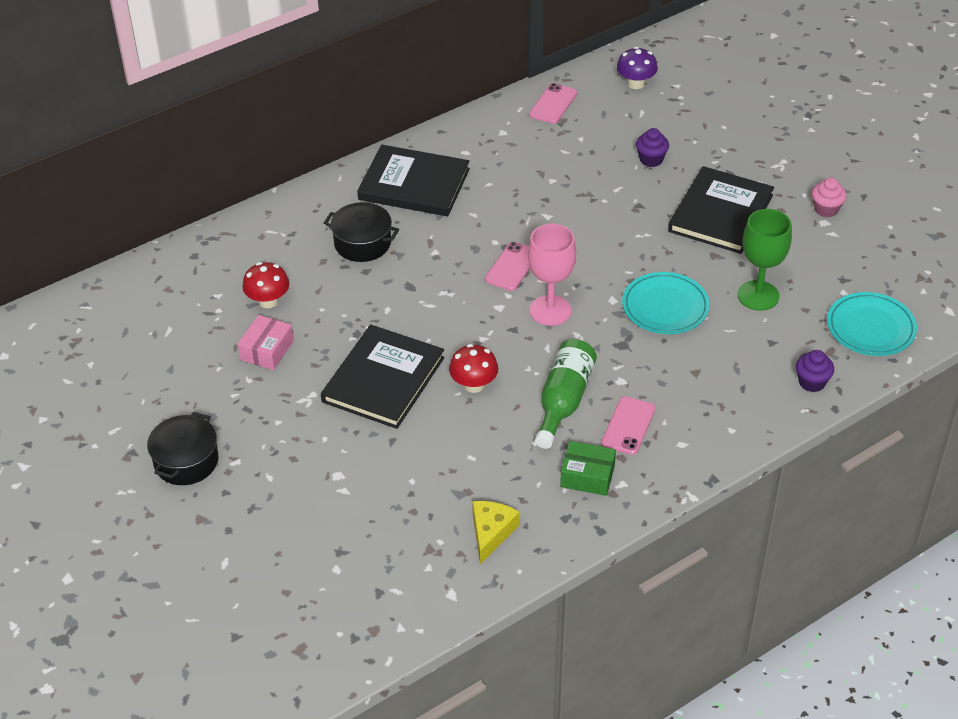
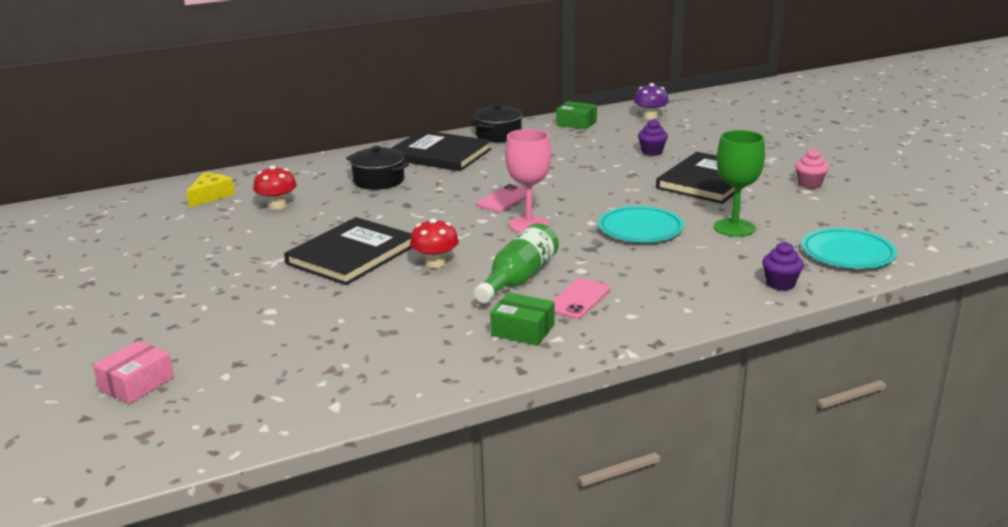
camera: 10 degrees right, 20 degrees down
(186, 461) = (134, 291): black pot -> black pot (498, 135)
(267, 350) = (257, 232): pink box -> pink box (137, 384)
(491, 532) = (402, 362): yellow cheese -> yellow cheese (211, 196)
(553, 104) = (576, 123): pink phone -> green box

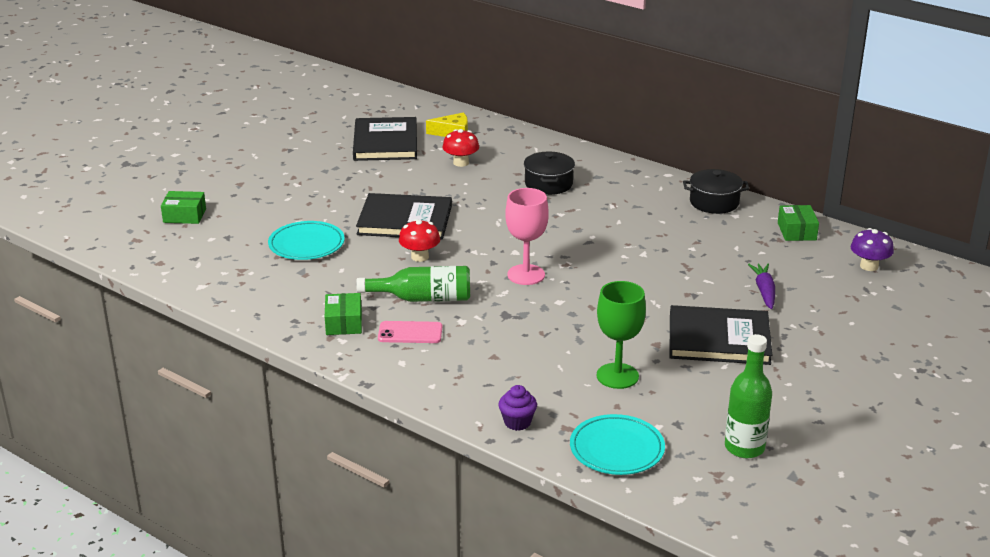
camera: 60 degrees right, 5 degrees up
(137, 384) = (184, 216): pink box -> green box
(440, 154) = (634, 191): black book -> black book (385, 142)
(504, 199) = (567, 249): pink phone -> none
(640, 229) = (568, 328): turquoise plate -> turquoise plate (306, 244)
(652, 152) = (764, 291): purple cupcake -> purple carrot
(809, 184) = (776, 400): pink cupcake -> none
(870, 209) = (744, 447): none -> green bottle

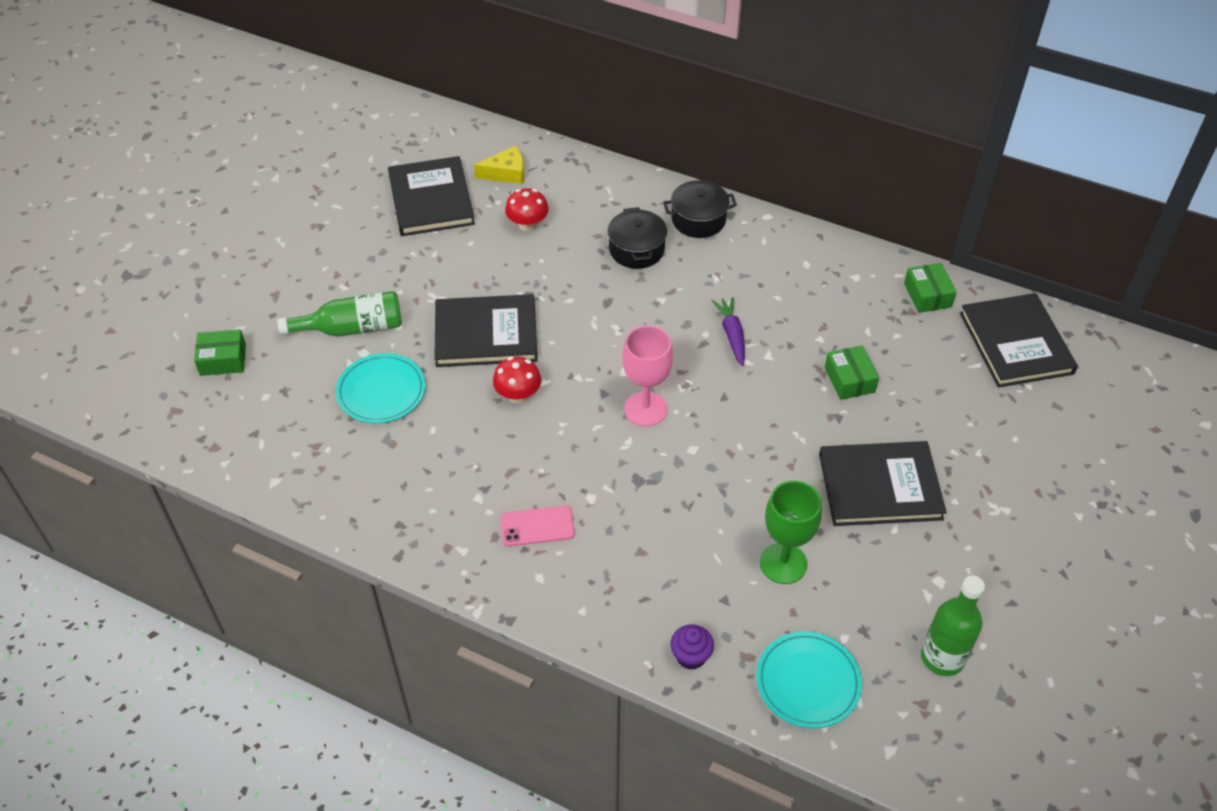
camera: 10 degrees left, 20 degrees up
(344, 323) = (457, 520): green box -> green box (849, 380)
(423, 298) = (538, 466): green bottle -> green bottle (352, 328)
(714, 202) = (828, 258): black pot -> black pot (698, 220)
(764, 291) = (912, 400): purple carrot -> purple carrot (731, 335)
(869, 266) = (1015, 343): purple mushroom -> black book

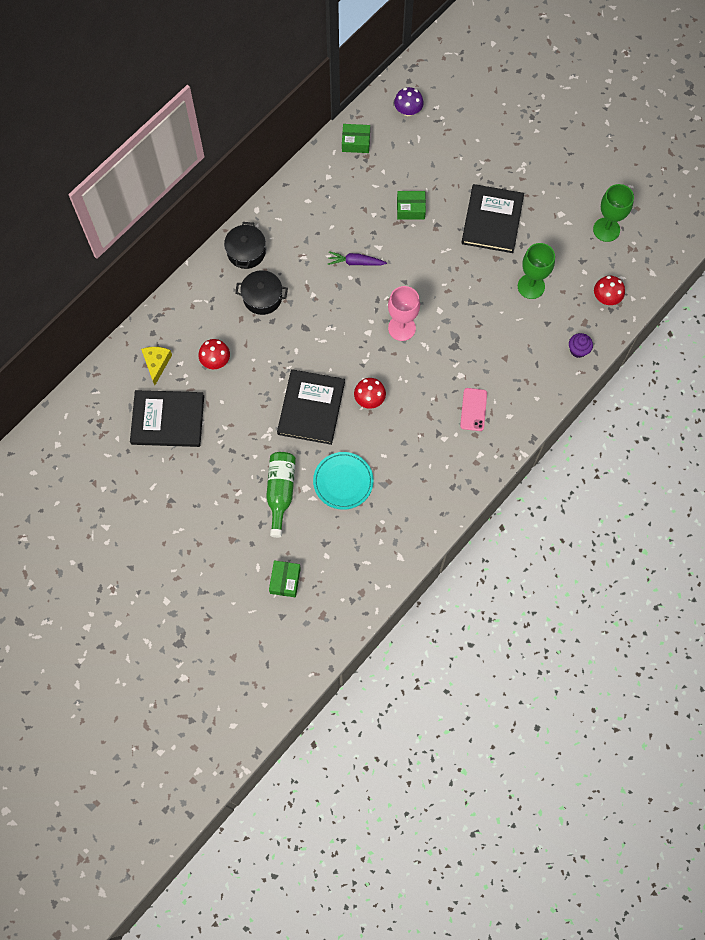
camera: 75 degrees left, 20 degrees up
(808, 682) = (606, 298): turquoise plate -> red mushroom
(942, 657) = (606, 229): green bottle -> green goblet
(1015, 343) = (408, 111): black book -> purple mushroom

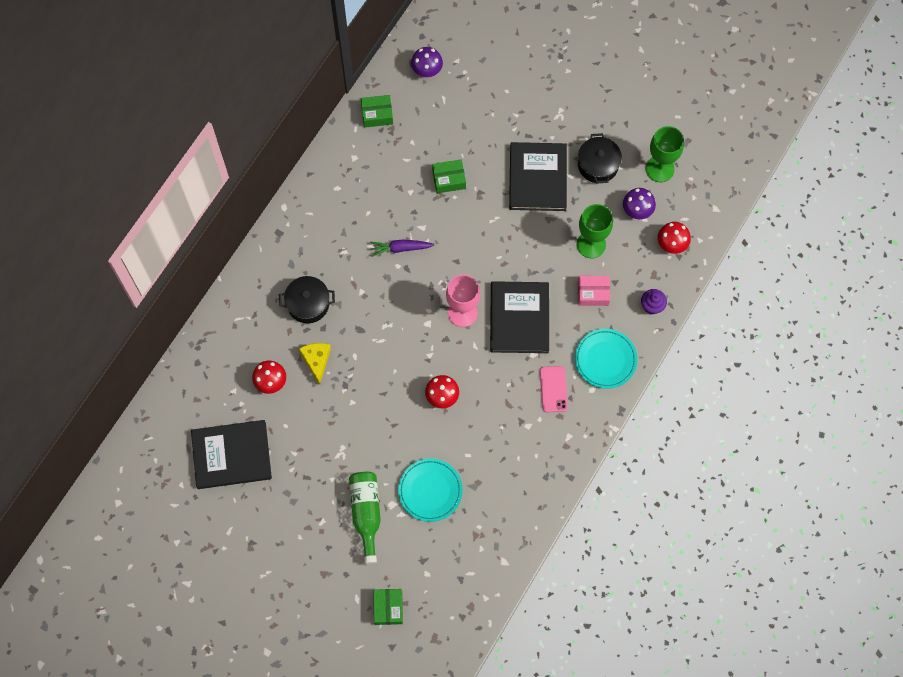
camera: 10 degrees left, 0 degrees up
(156, 363) = (208, 395): yellow cheese -> yellow cheese (316, 360)
(246, 252) = (281, 256): black pot -> black pot (598, 165)
(311, 408) = (382, 416): black book -> black book (519, 318)
(525, 330) = (593, 293): none -> pink box
(526, 391) = (605, 359): none -> turquoise plate
(579, 263) = (637, 210): none -> purple mushroom

